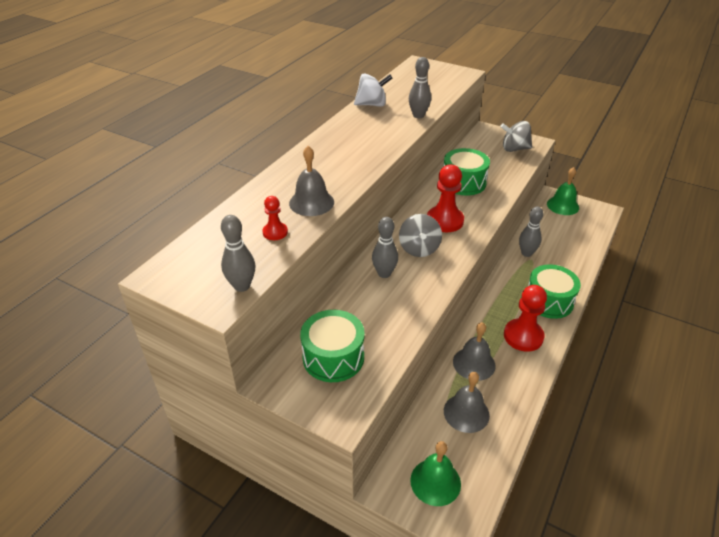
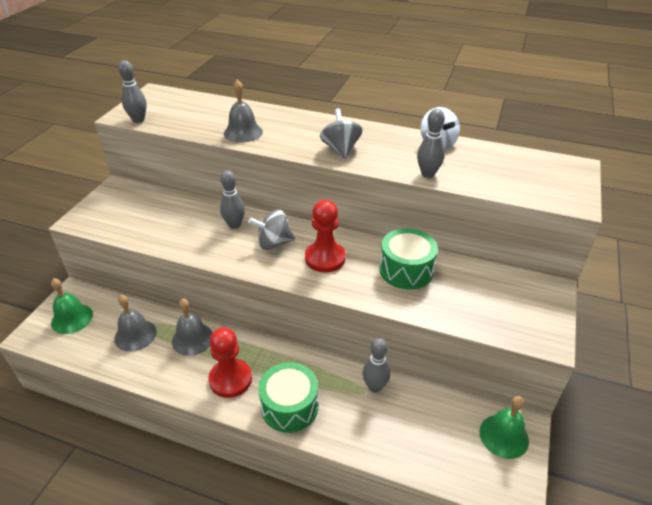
camera: 80 degrees right, 0 degrees up
(275, 232) = (200, 123): red pawn -> none
(333, 357) = (136, 209): green drum -> none
(514, 149) = (514, 317): grey spinning top -> grey spinning top (340, 149)

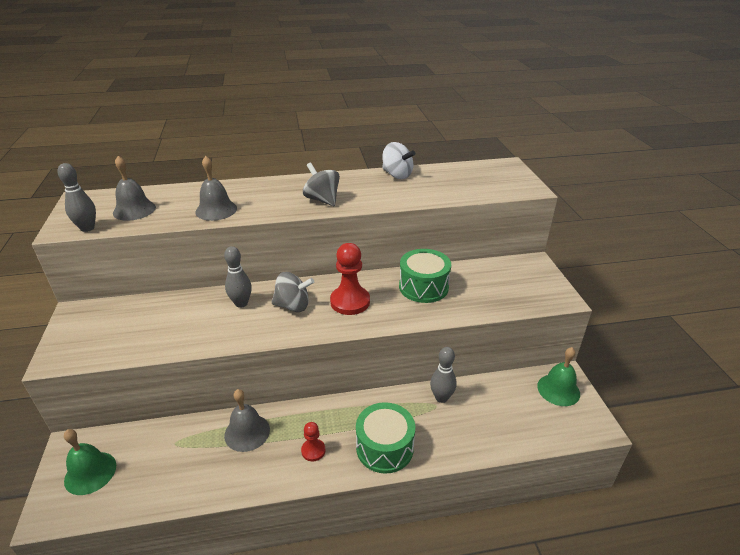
camera: 30 degrees left, 5 degrees down
(135, 335) = (181, 456): grey bell -> grey bell (134, 210)
(230, 379) = (313, 450): red pawn -> red pawn, size x0.54
(273, 243) = (293, 306): grey spinning top -> grey spinning top turned 135 degrees counterclockwise
(428, 174) = (411, 199): grey bowling pin -> none

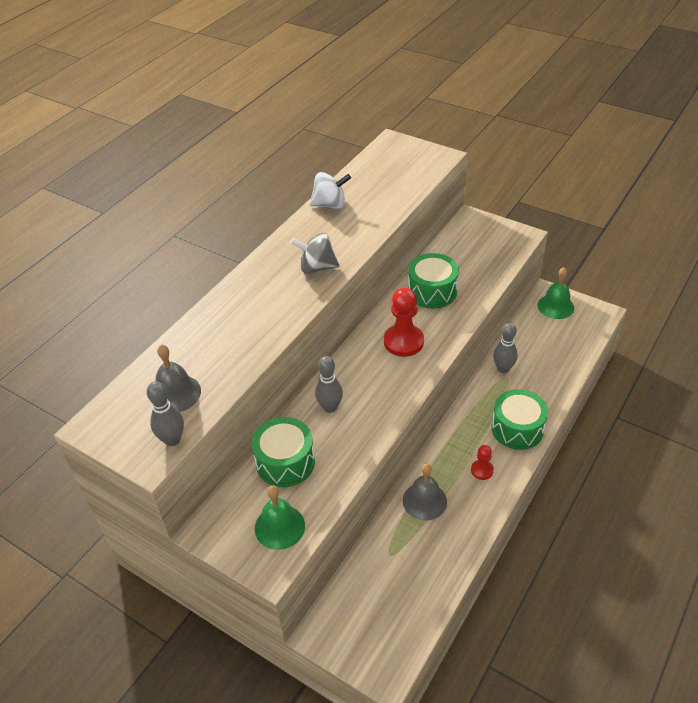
camera: 45 degrees left, 10 degrees up
(90, 472) = (367, 627): green bell -> green bell (279, 527)
(167, 311) = (285, 462): none -> green drum
(216, 210) = (250, 339): grey bell -> none
(293, 306) = (370, 377): grey spinning top -> none

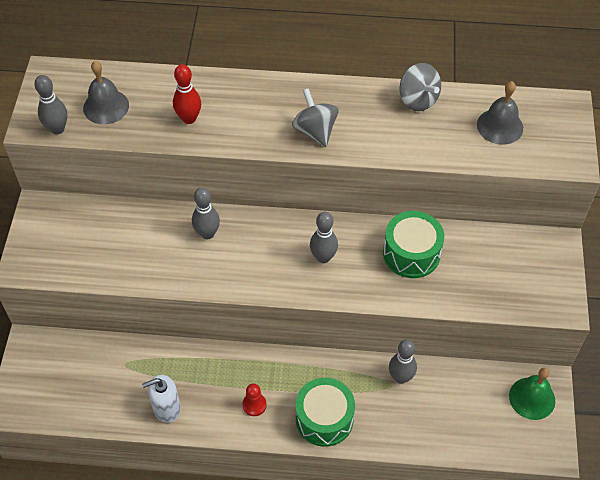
camera: 60 degrees right, 10 degrees up
(240, 339) = (189, 118): none -> red bowling pin
(279, 527) = (63, 255): green bell -> none
(285, 462) = (130, 228): green drum -> none
(330, 204) = (418, 100): white spinning top -> grey spinning top
(403, 342) = (323, 257): red pawn -> grey bowling pin
(424, 501) = (194, 369): grey bell -> grey bell (500, 126)
(453, 536) = (166, 408): none -> white soap dispenser

